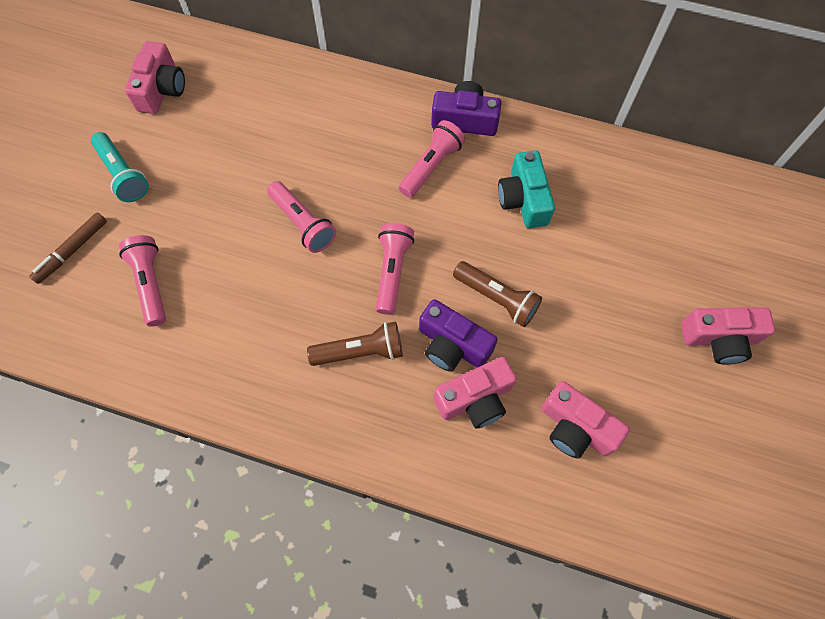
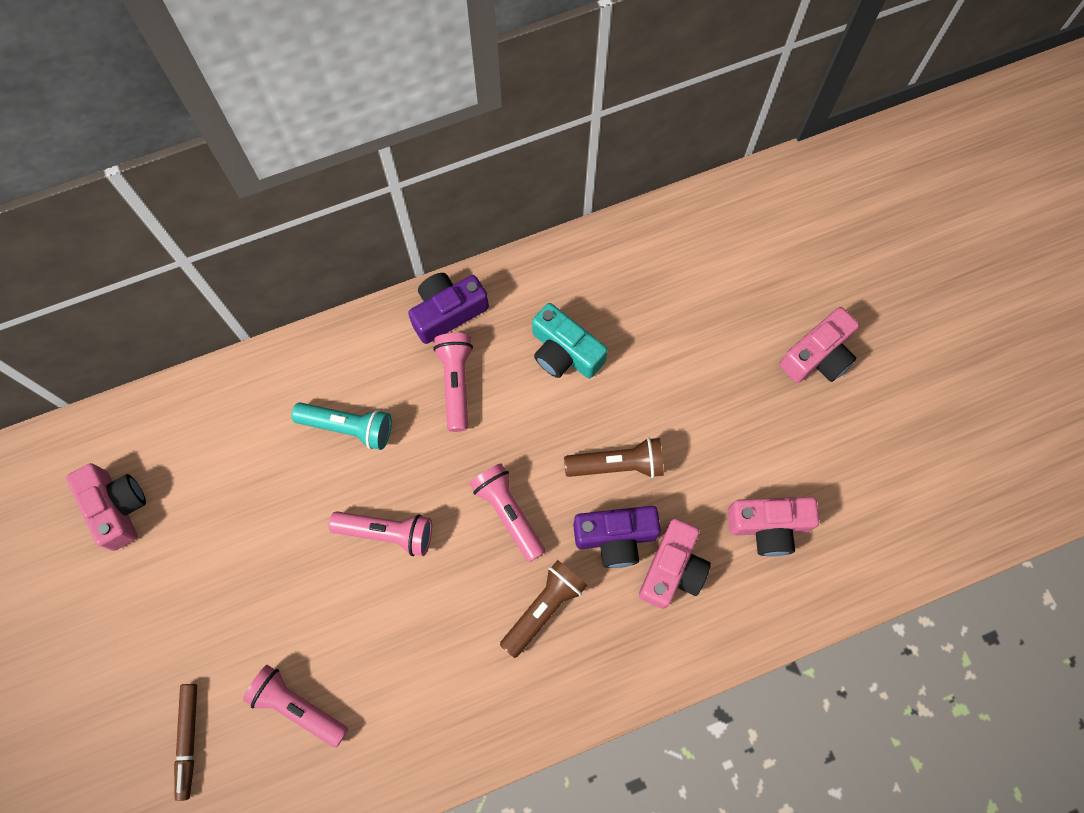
camera: 40 degrees left, 5 degrees up
(123, 174) = (164, 625): turquoise flashlight -> turquoise flashlight (348, 427)

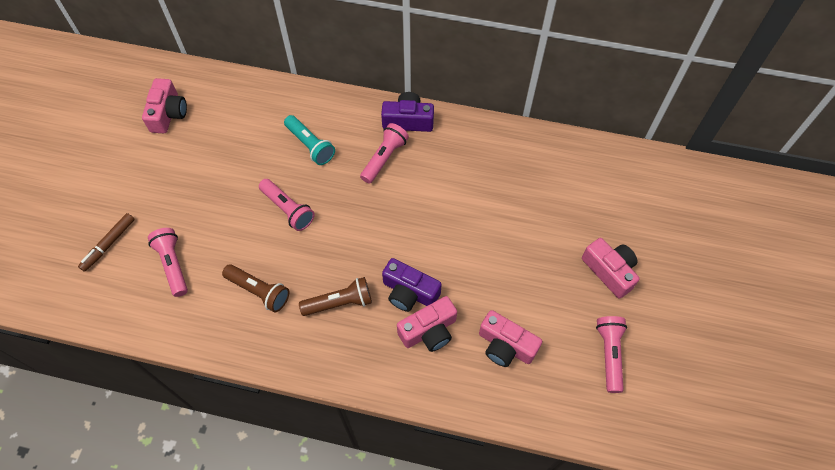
camera: 35 degrees right, 10 degrees down
(508, 513) = (360, 241): pink flashlight -> pink flashlight (609, 354)
(564, 352) = (457, 178): turquoise camera -> none
(617, 465) = (441, 255): brown flashlight -> brown flashlight (259, 291)
(818, 356) = (609, 271): pink camera -> pink camera turned 120 degrees counterclockwise

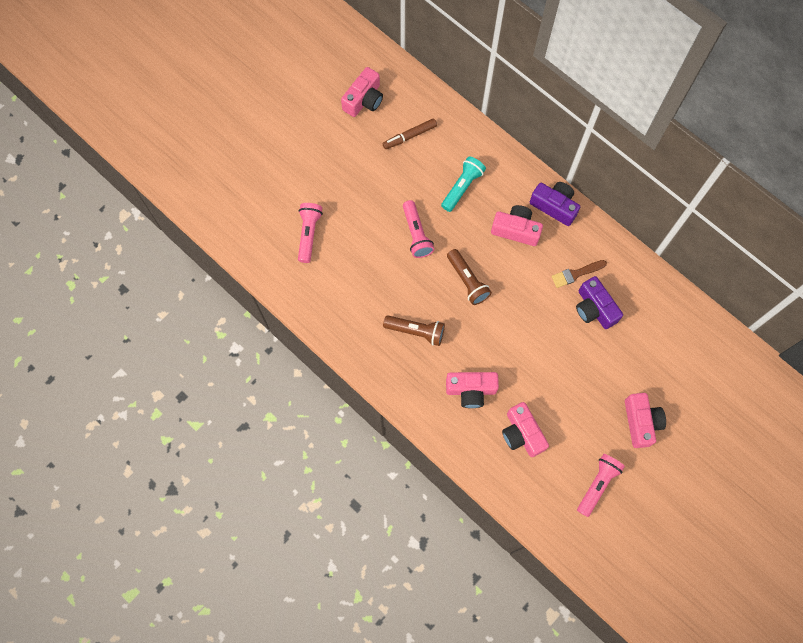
camera: 30 degrees right, 10 degrees up
(109, 244) = (270, 192): brown marker -> brown marker (409, 136)
(259, 291) = (361, 290): brown flashlight -> brown flashlight (467, 281)
(310, 145) = (462, 187): turquoise flashlight -> turquoise flashlight turned 135 degrees counterclockwise
(384, 158) = (516, 230): pink flashlight -> pink camera
(409, 292) = (473, 352): purple camera -> purple camera (594, 308)
(464, 169) = (576, 274): none -> brown brush

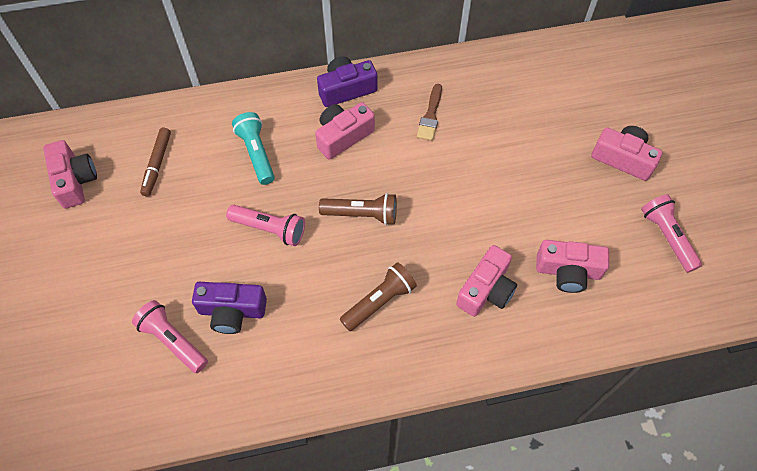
camera: 55 degrees left, 10 degrees down
(594, 308) = (478, 123): purple camera -> purple camera (232, 311)

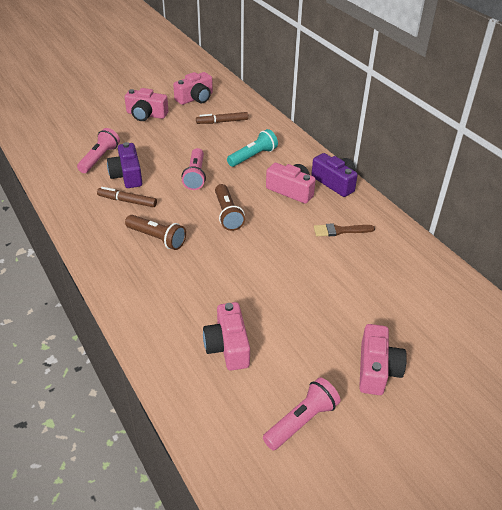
camera: 70 degrees right, 20 degrees down
(291, 322) = (127, 201): none -> brown marker
(486, 290) = (189, 295): pink camera -> pink camera (146, 115)

